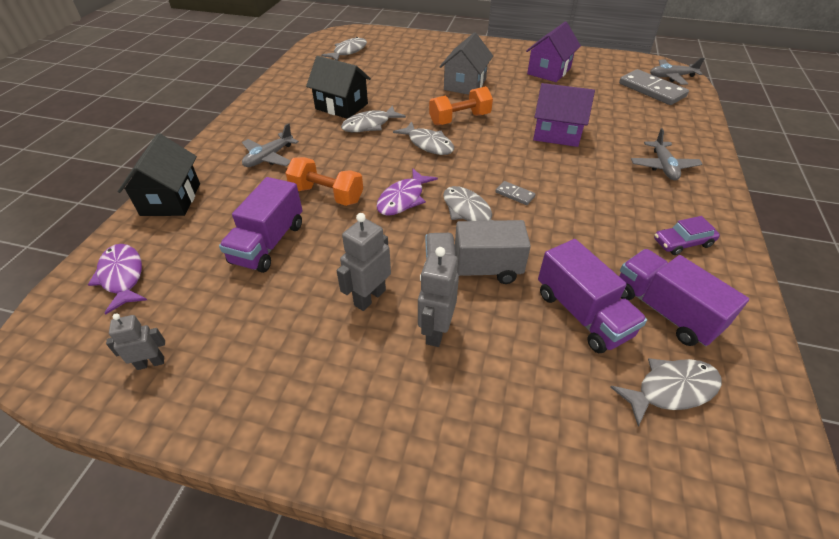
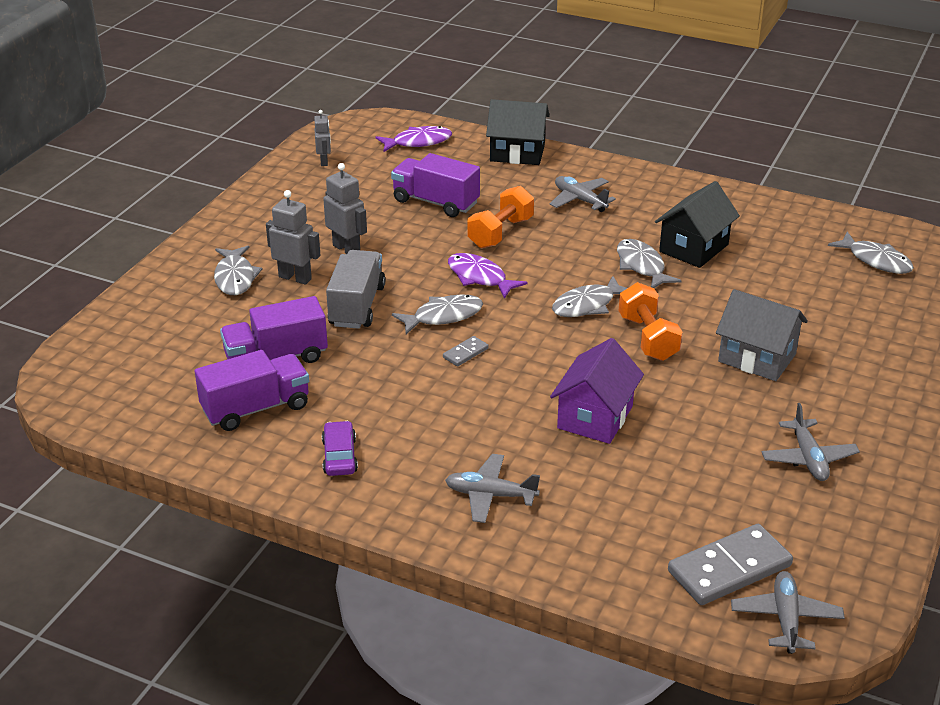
camera: 100 degrees right, 10 degrees down
(549, 71) = (808, 458): purple house -> grey plane
(671, 389) = (179, 384): grey fish -> grey fish (235, 278)

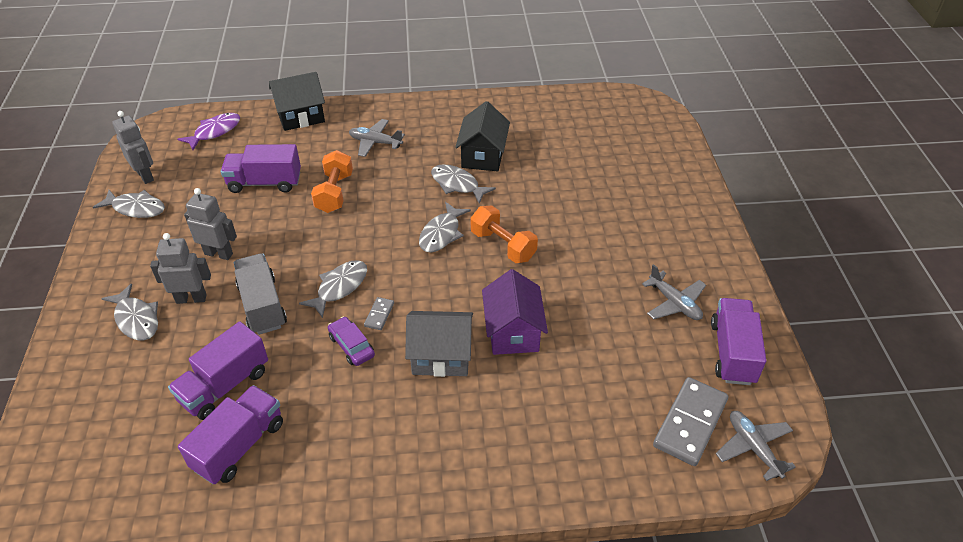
camera: 30 degrees left, 10 degrees up
(324, 161) = (145, 176): grey robot -> grey robot, size x1.55
(339, 456) = (342, 461): purple car -> purple car (351, 346)
(479, 277) = (344, 240): purple fish -> none
(490, 495) = (485, 441): grey plane -> none
(757, 358) = (586, 233): grey house -> grey house (441, 356)
(839, 528) = (732, 353): none -> purple truck
(876, 260) = (605, 123): grey fish -> grey fish (136, 208)

